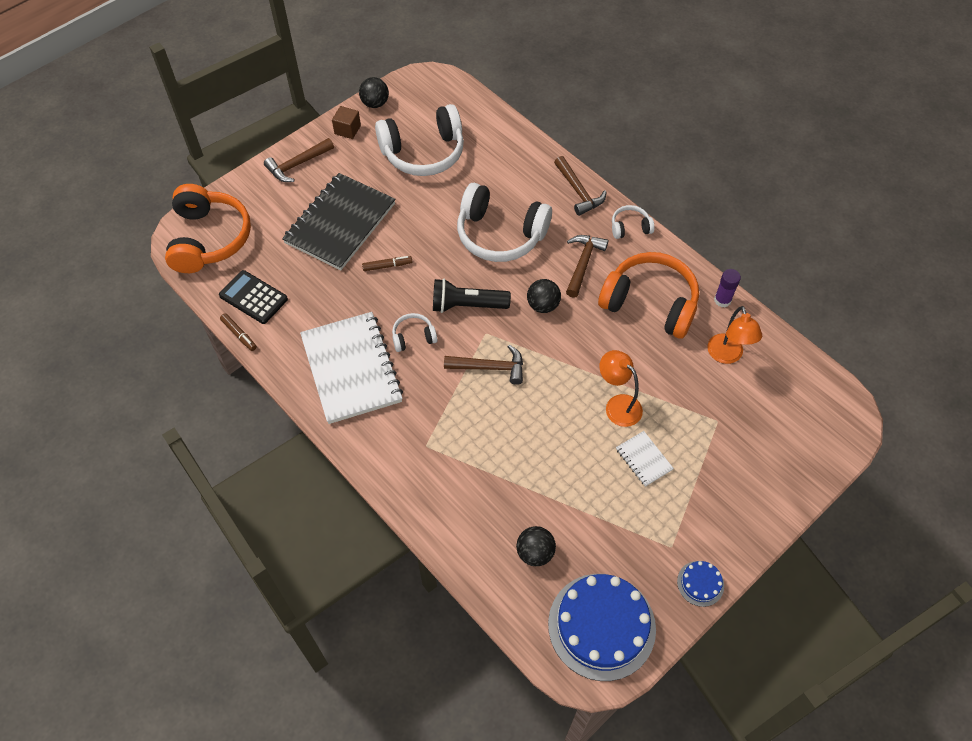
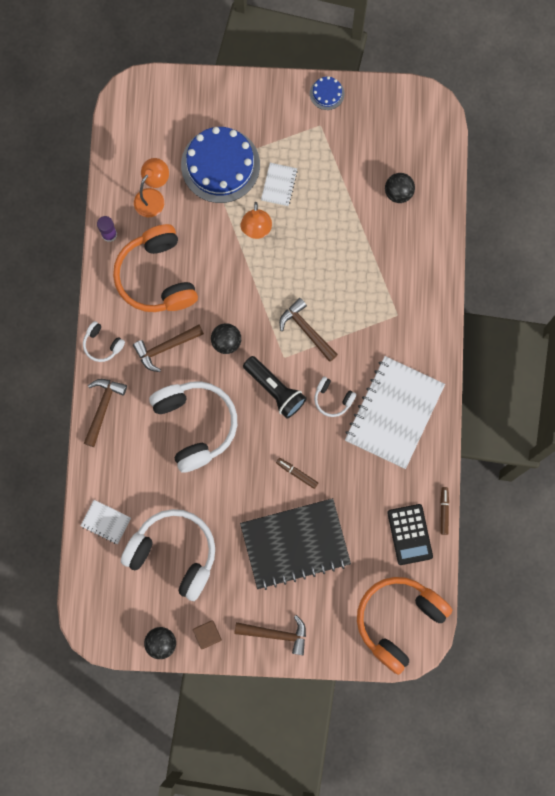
camera: 135 degrees left, 20 degrees up
(492, 134) = (106, 522): none -> white notebook
(601, 626) = (403, 123): blue cake -> blue cake (220, 165)

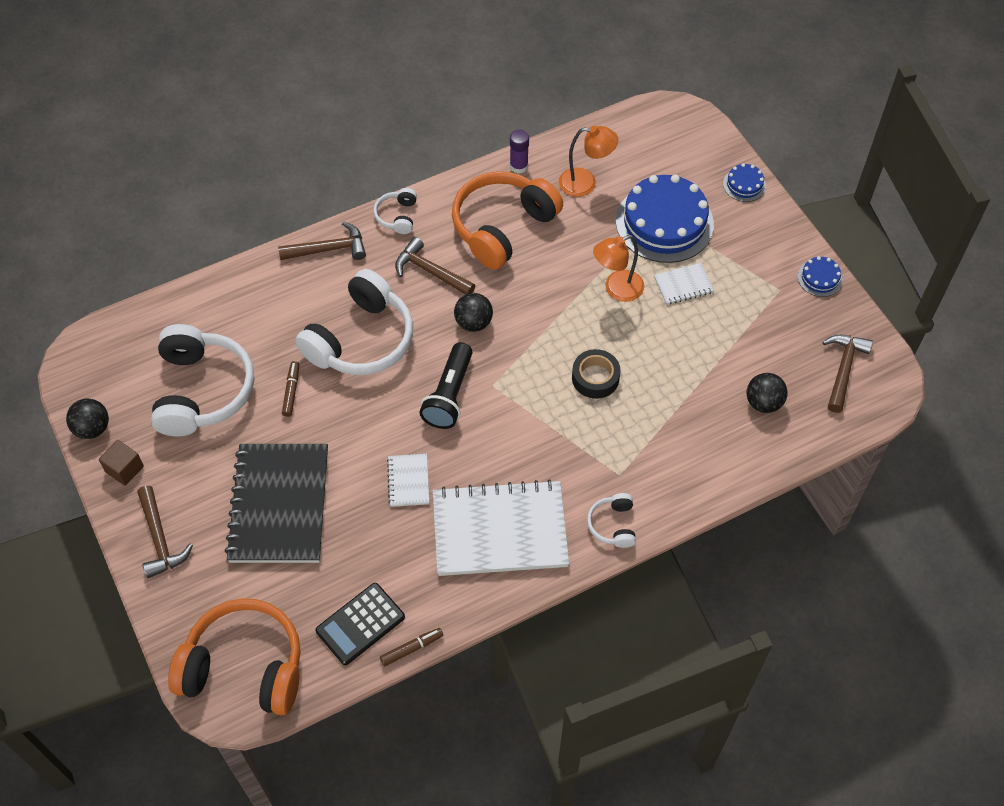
camera: 60 degrees right, 20 degrees down
(106, 522) = (204, 311): white notebook -> white notebook (408, 481)
(221, 91) = (744, 185): none -> blue cake
(295, 544) = (279, 505): black notebook -> black notebook turned 45 degrees clockwise
(297, 473) = (365, 465): brown marker -> brown marker (291, 391)
(306, 330) = (538, 391): brown hammer -> brown hammer (843, 369)
(317, 287) = (595, 378): none -> black tape
(332, 399) = (475, 458): white headphones -> white headphones (613, 525)

